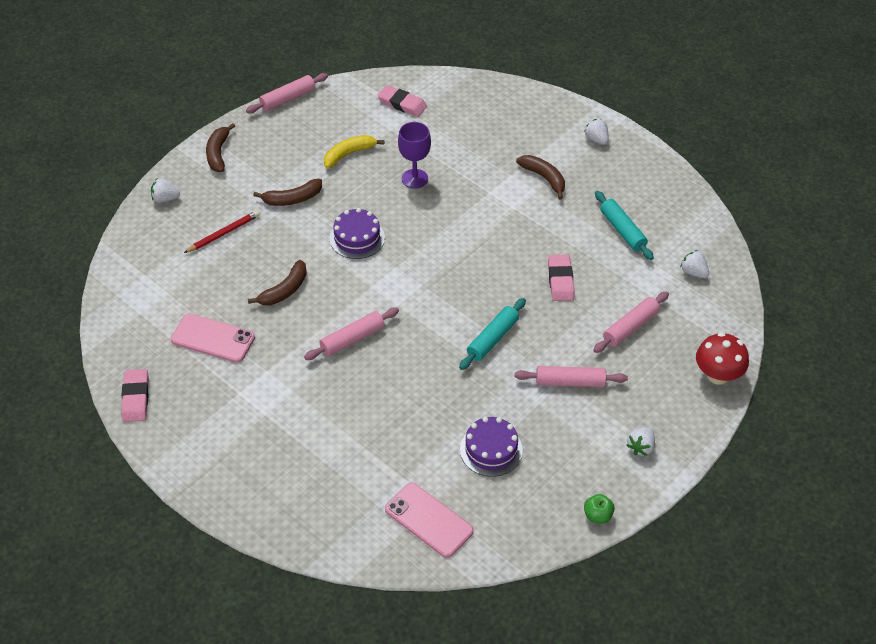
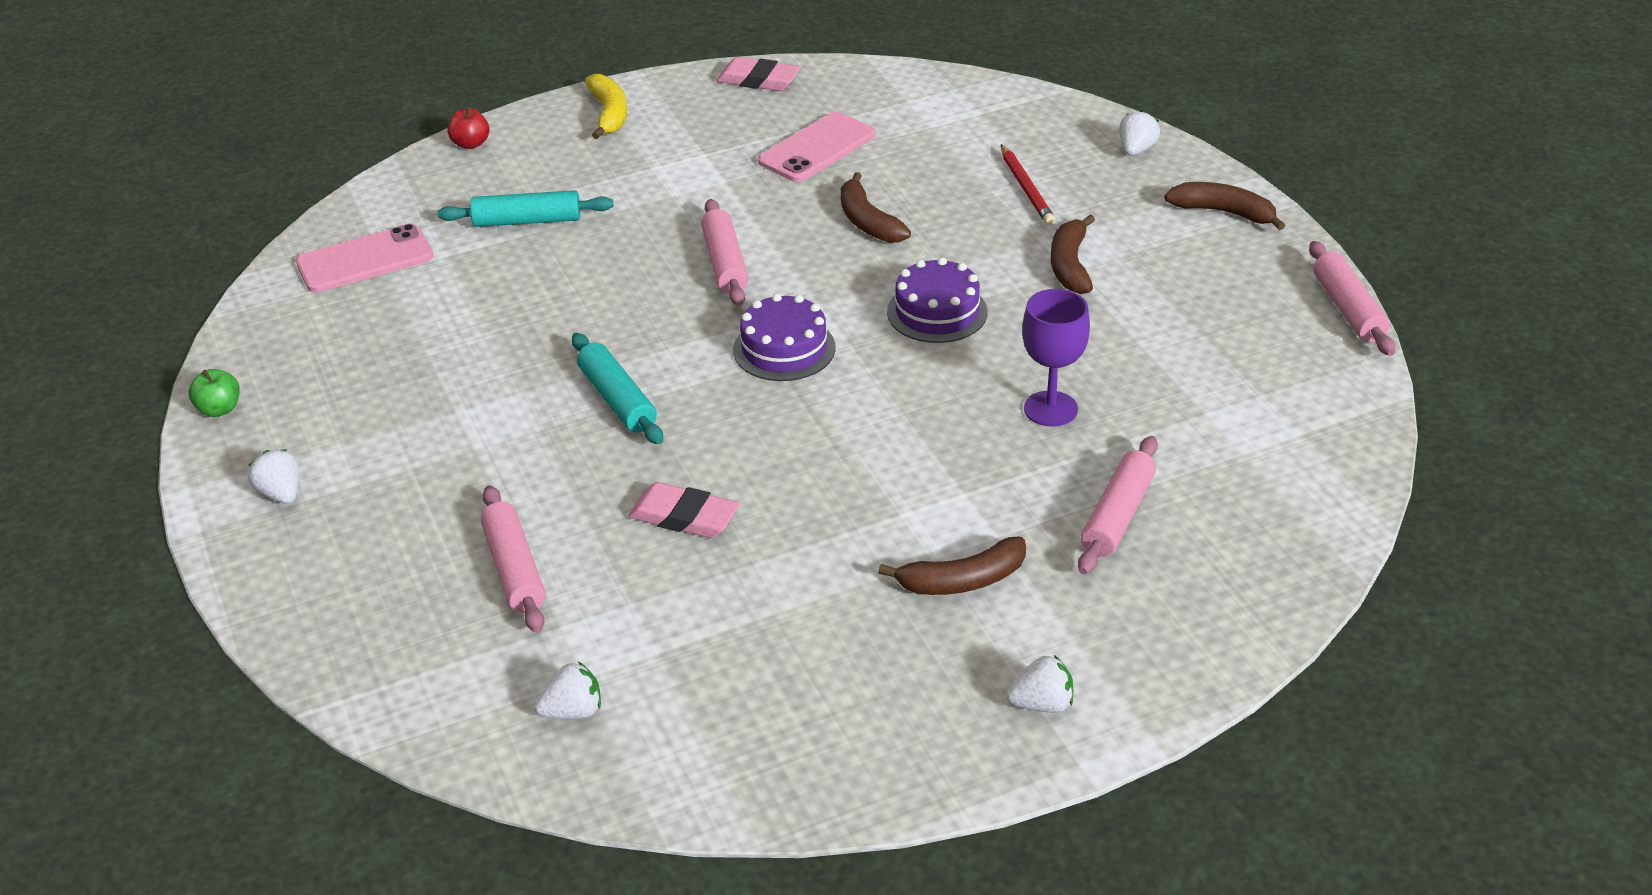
camera: 115 degrees right, 10 degrees down
(273, 529) = (471, 144): none -> red apple
(349, 154) = (1156, 347): yellow banana -> yellow banana (609, 114)
(402, 104) = (1280, 445): pink eraser -> none
(491, 450) = (419, 341): purple cake -> purple cake (784, 349)
(570, 382) = (465, 457): pink rolling pin -> pink rolling pin (1118, 516)
(622, 230) = (750, 646): turquoise rolling pin -> turquoise rolling pin (527, 221)
(717, 375) = (324, 644): red mushroom -> none

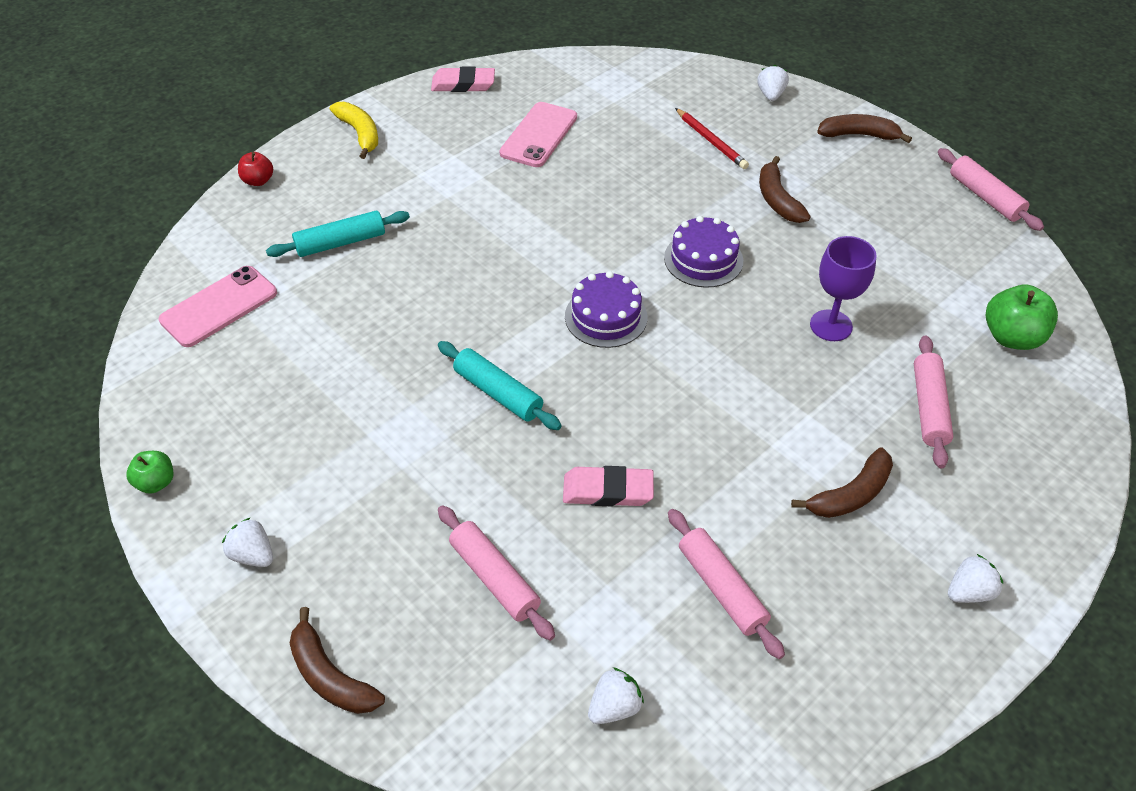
camera: 20 degrees left, 10 degrees up
(725, 263) = (520, 249): pink rolling pin -> pink rolling pin (721, 588)
(868, 222) = (610, 191): brown banana -> brown banana (330, 676)
(1276, 465) = (1011, 337): none -> green apple

